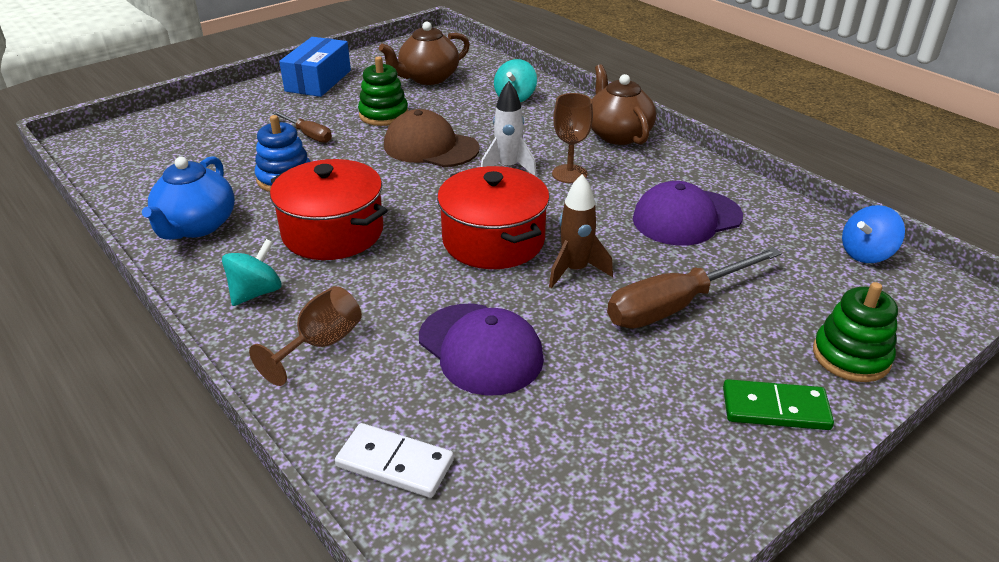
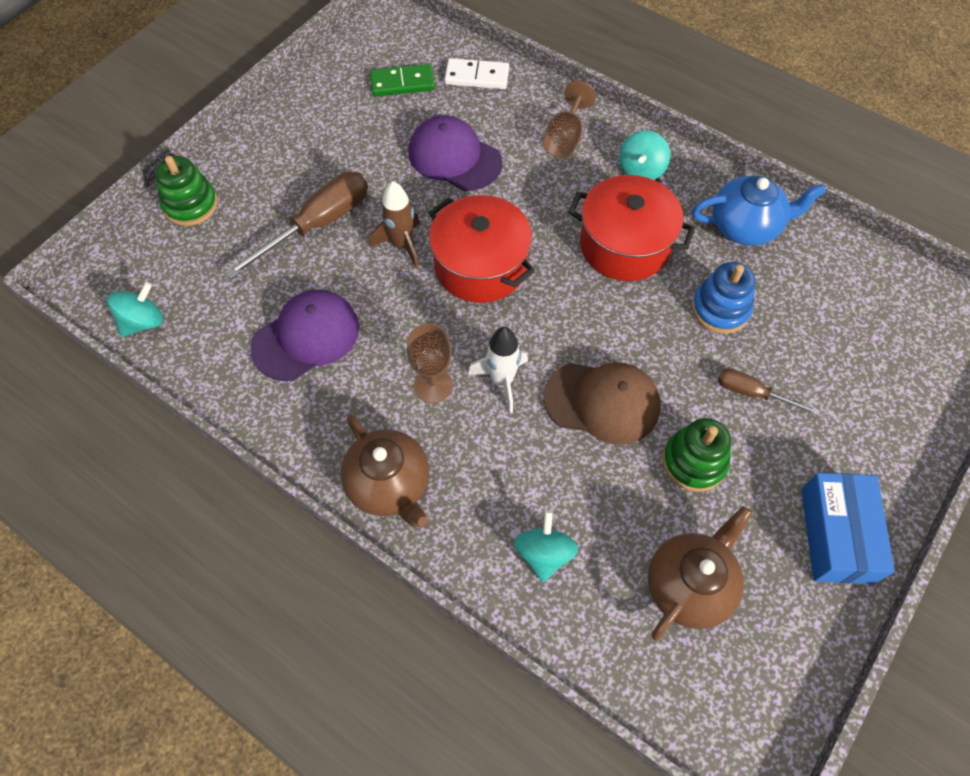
camera: 165 degrees right, 25 degrees up
(196, 226) = (746, 226): blue teapot -> blue teapot turned 90 degrees clockwise
(775, 408) = (252, 153): green domino -> green domino (402, 83)
(866, 254) = (143, 322): blue spinning top -> turquoise spinning top

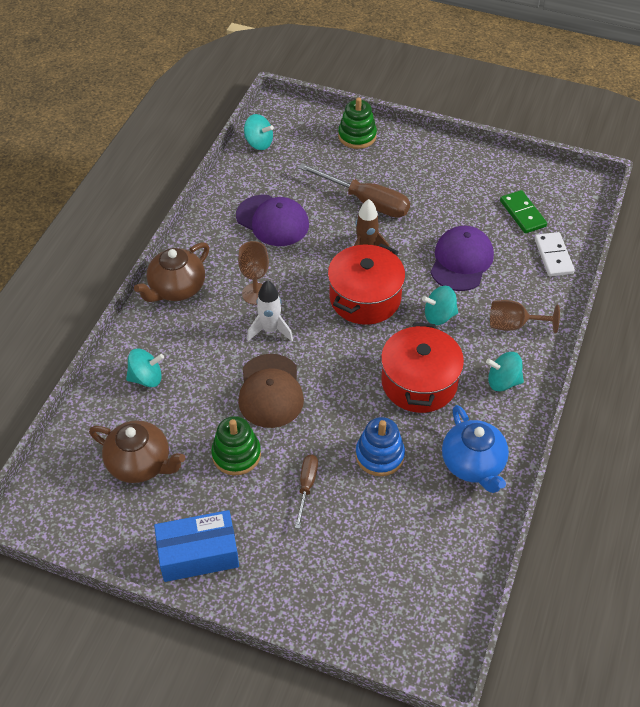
camera: 75 degrees right, 10 degrees down
(532, 200) = (439, 316): none -> turquoise spinning top

